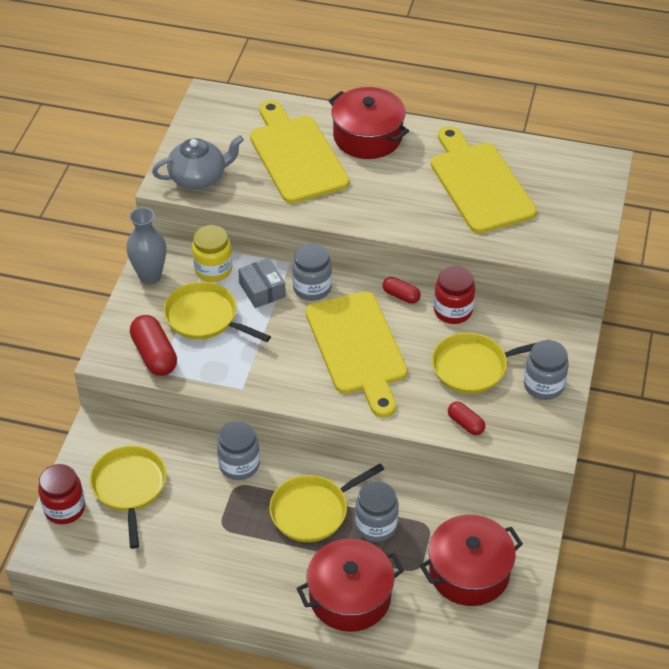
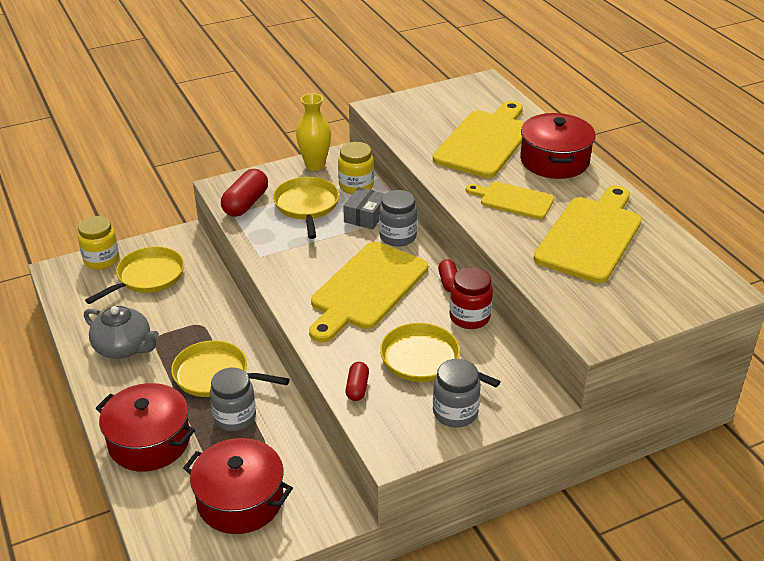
camera: 50 degrees right, 10 degrees down
(64, 508) = (101, 260): red jar -> yellow jar
(150, 276) = (315, 165): grey vase -> yellow vase
(198, 177) = (402, 116): grey teapot -> grey teapot (124, 347)
(239, 465) = (220, 315): grey jar -> none
(391, 193) = (513, 200): none -> yellow cutting board

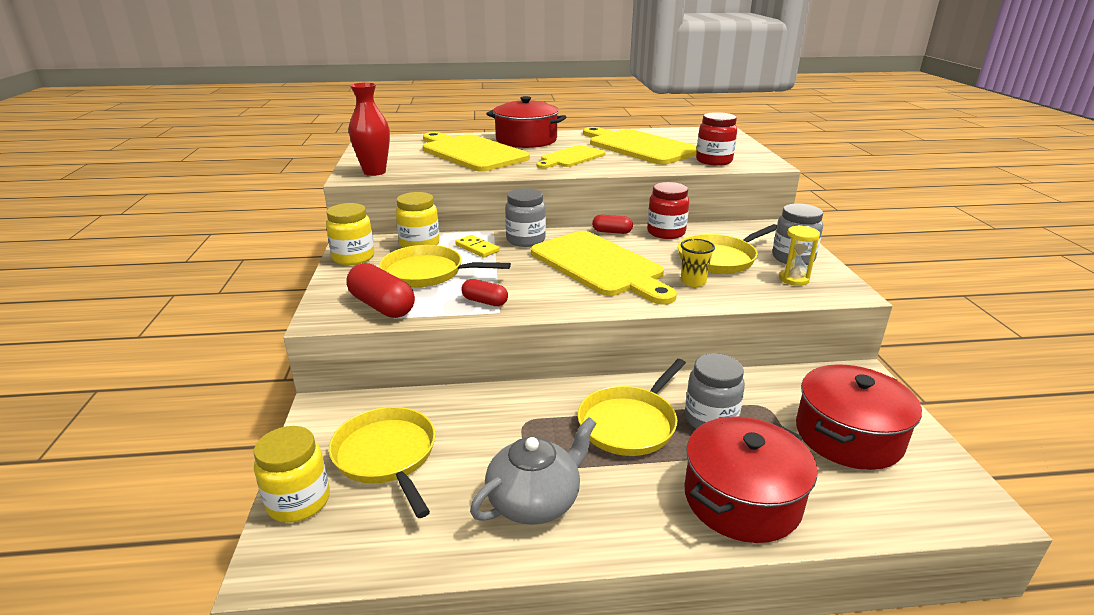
camera: 70 degrees left, 10 degrees down
(315, 165) = (353, 257): yellow vase -> yellow jar
(357, 388) = (753, 293): red capsule -> red capsule (485, 301)
(362, 348) = (693, 282): none -> yellow cup
(365, 216) = (477, 248): grey box -> yellow domino
(394, 113) = (374, 172): none -> red vase
(402, 414) = (793, 279): none -> yellow hourglass
(575, 295) = (714, 161): none -> red jar

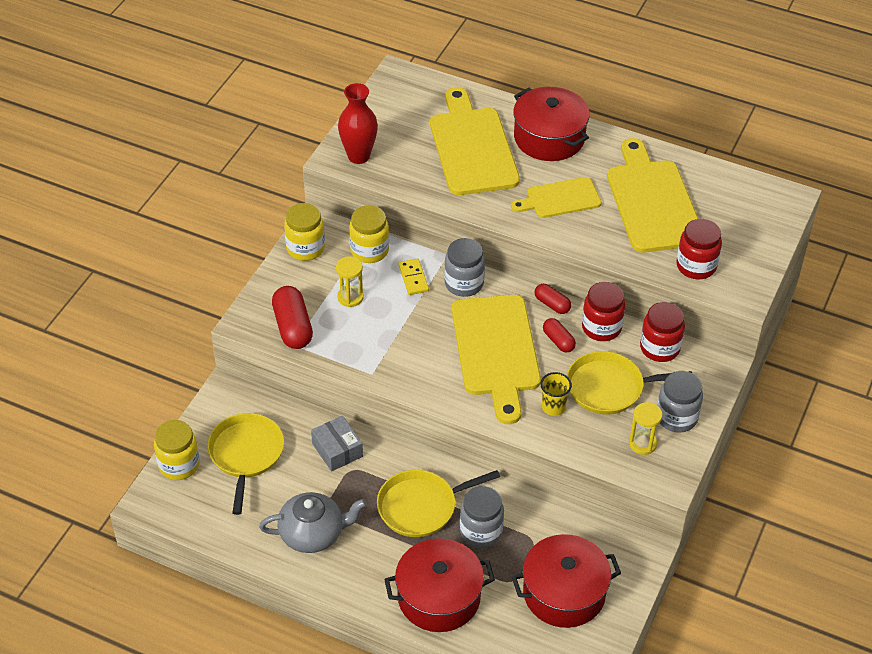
camera: 30 degrees right, 20 degrees up
(427, 273) = (350, 297): yellow pan -> yellow hourglass
(485, 301) = (370, 356): red capsule -> red capsule (558, 341)
(494, 411) = (337, 450): none -> grey box
(723, 230) = (659, 348): none -> red jar

